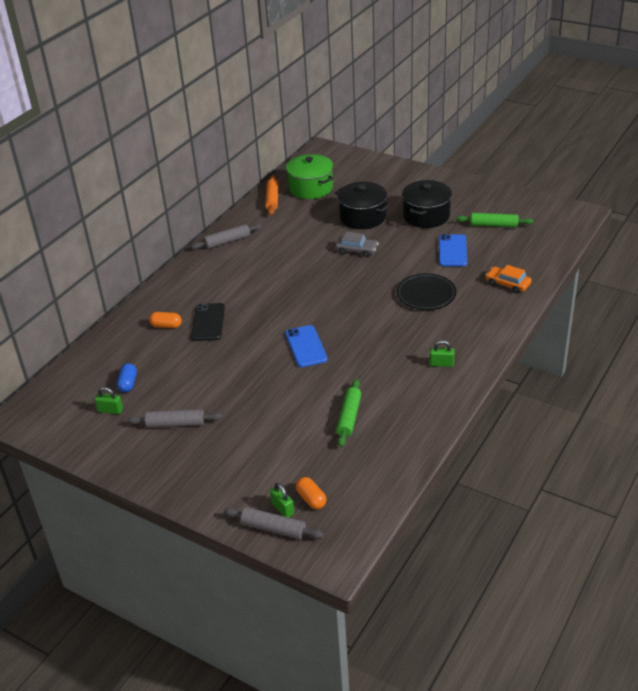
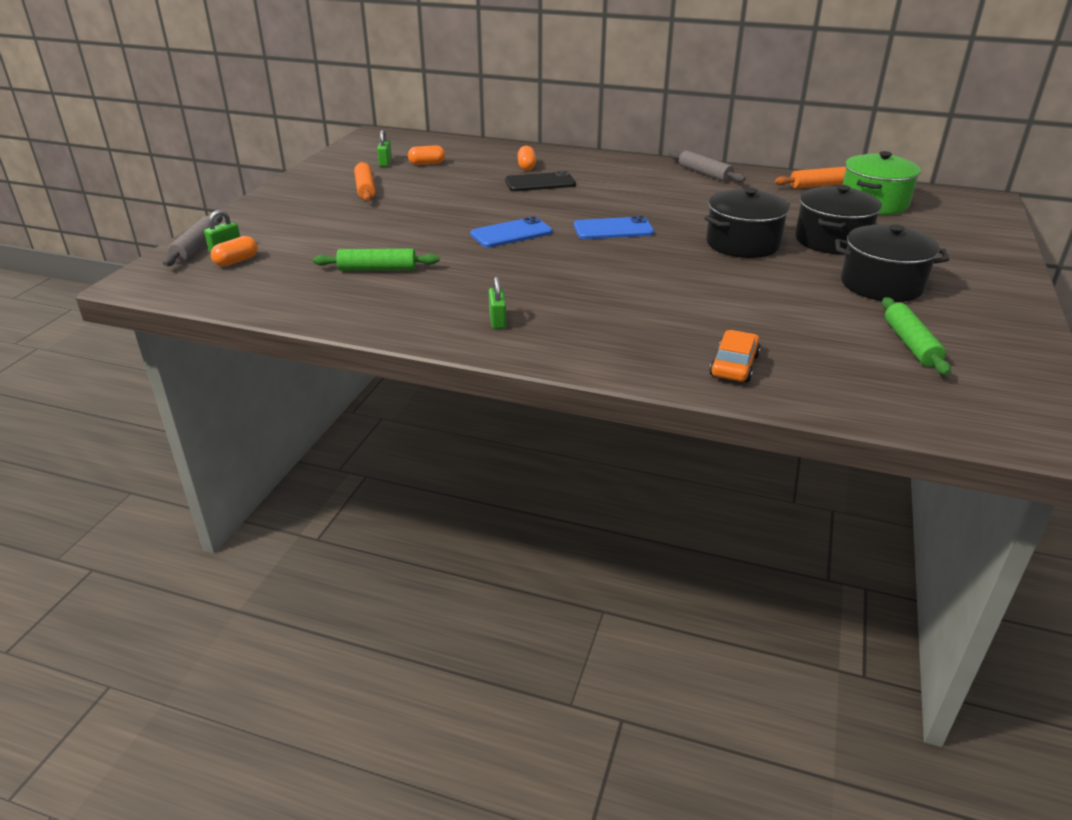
camera: 75 degrees right, 5 degrees down
(128, 383) = (427, 164): blue capsule -> orange capsule
(176, 424) = (365, 189): grey rolling pin -> orange rolling pin
(356, 250) = (742, 243): grey car -> black pot
(426, 294) = (663, 298): black plate -> none
(452, 251) = (797, 312): blue phone -> blue phone (613, 229)

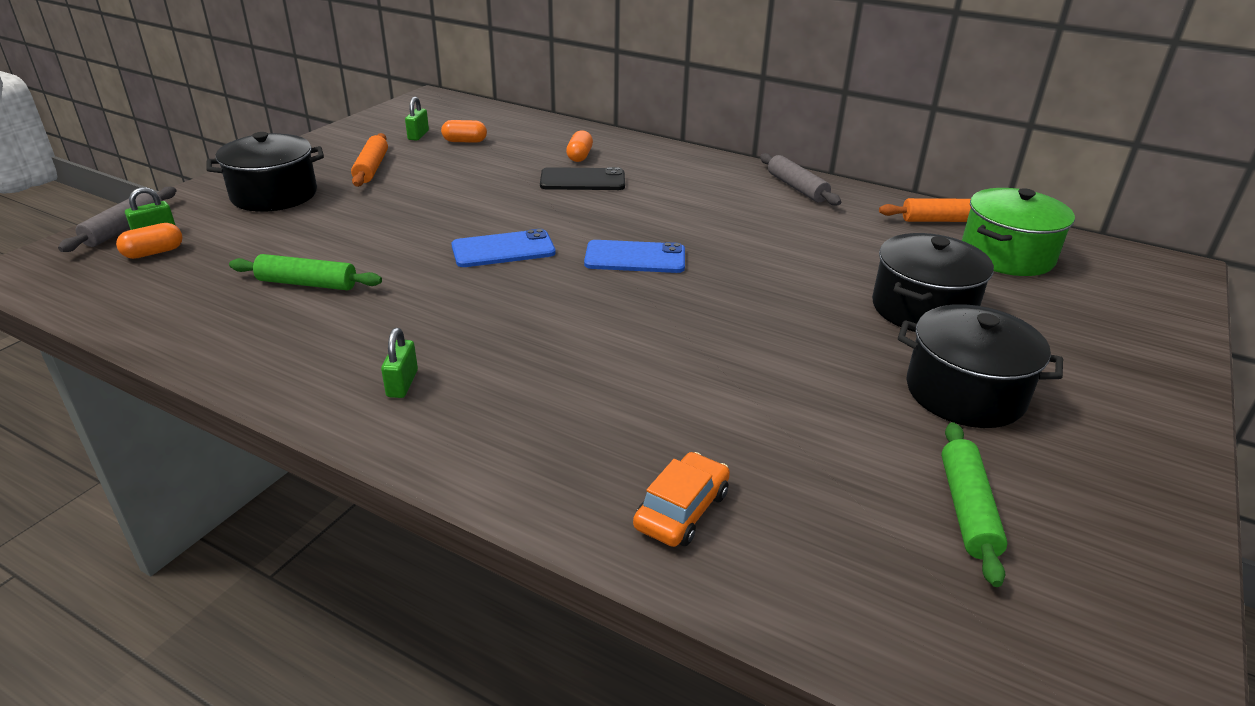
camera: 10 degrees right, 0 degrees up
(742, 243) = (795, 299): black pot -> black pot (274, 195)

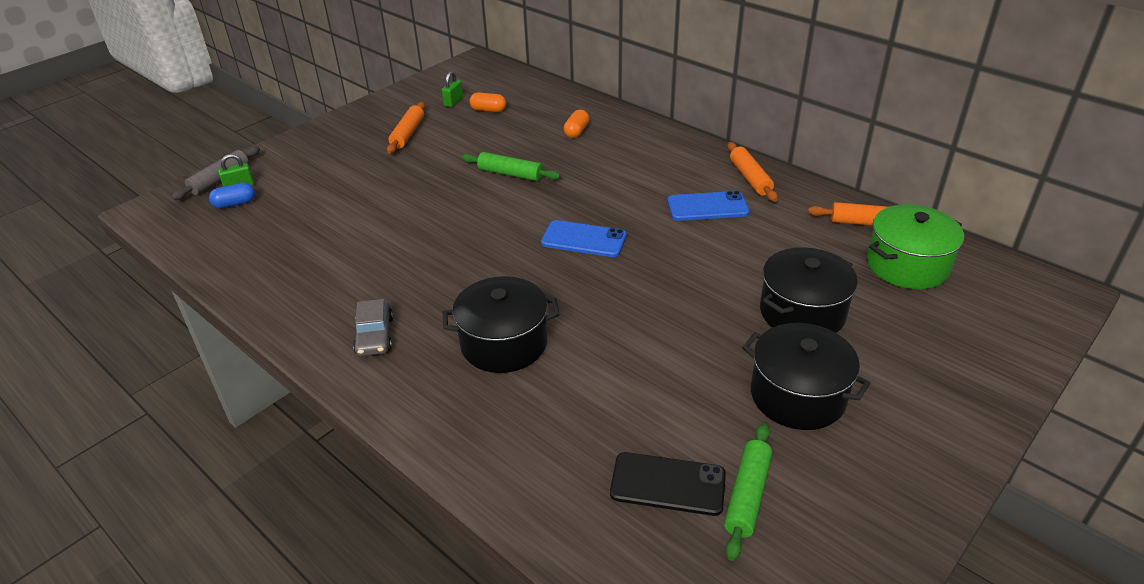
camera: 15 degrees right, 5 degrees up
(154, 253) = (235, 204): orange capsule -> blue capsule
(274, 195) = (329, 156): black pot -> black pot (504, 343)
(307, 283) = (333, 241): green rolling pin -> green rolling pin (510, 174)
(402, 384) = (374, 336): green padlock -> grey car
(503, 249) = (484, 222): blue phone -> blue phone (707, 207)
(582, 180) = (570, 157): black phone -> black phone (668, 484)
(682, 510) = (534, 464): orange car -> none
(796, 188) = (750, 178): grey rolling pin -> orange rolling pin

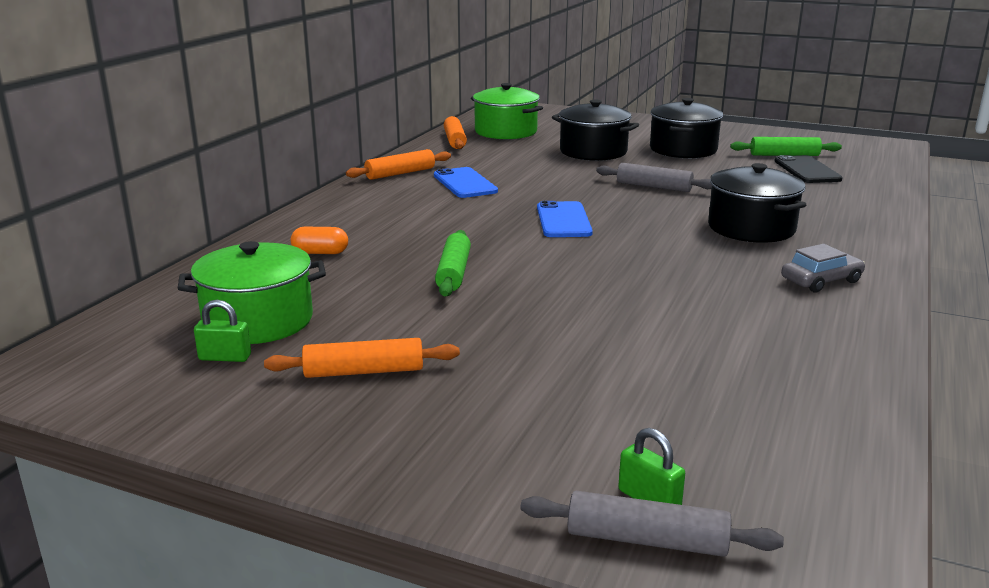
camera: 110 degrees left, 15 degrees down
(235, 204) = (704, 479): blue capsule -> none
(488, 110) = (258, 321): orange capsule -> green pot
(653, 319) = (653, 187): none -> grey rolling pin

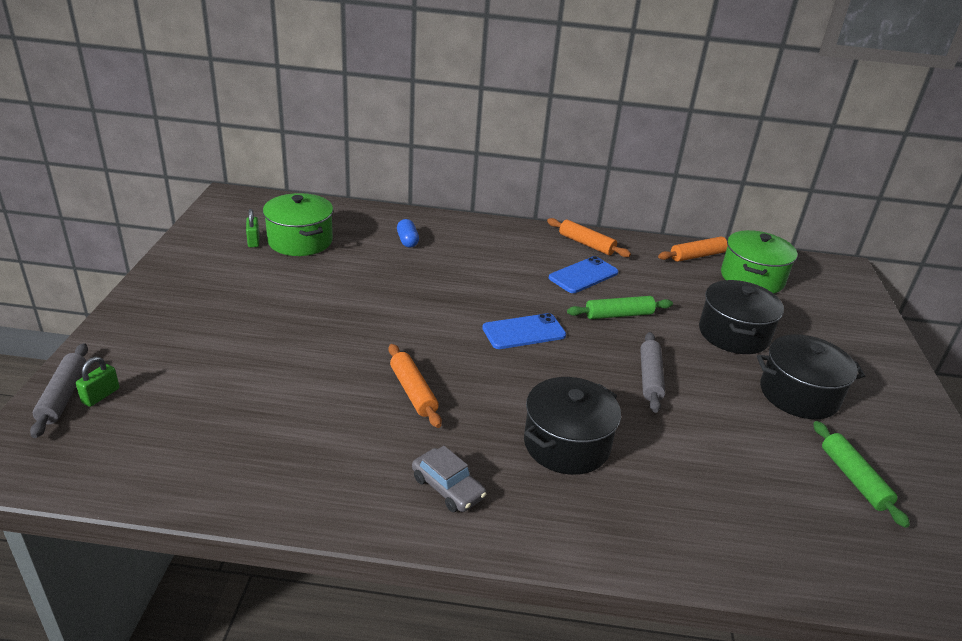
camera: 70 degrees right, 10 degrees up
(320, 253) = (407, 241): orange capsule -> blue capsule
(364, 371) = (242, 284): orange rolling pin -> orange rolling pin (413, 391)
(453, 272) = (393, 294): green rolling pin -> green rolling pin (619, 315)
(807, 170) = (804, 497): black phone -> none

